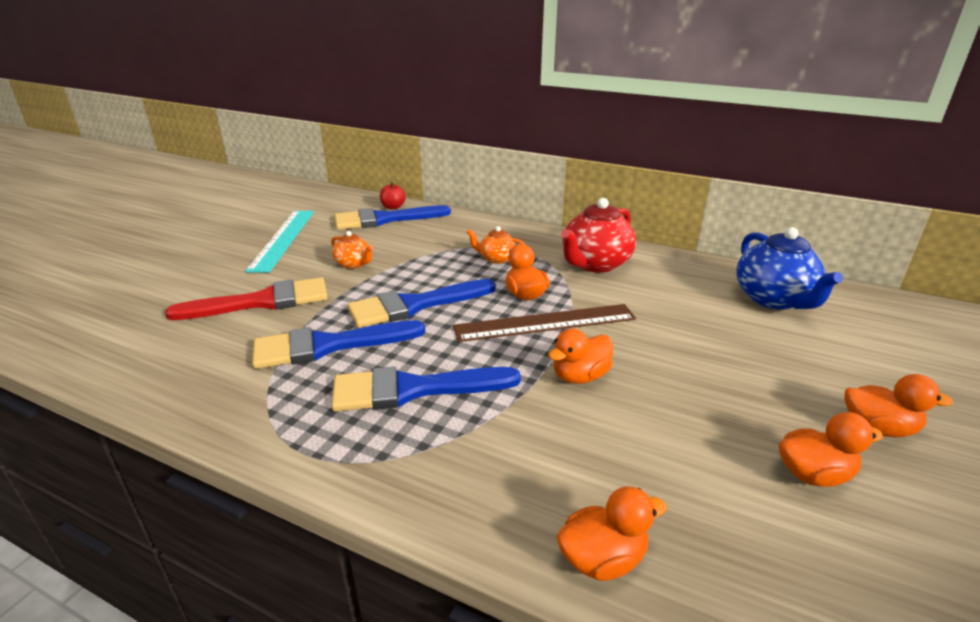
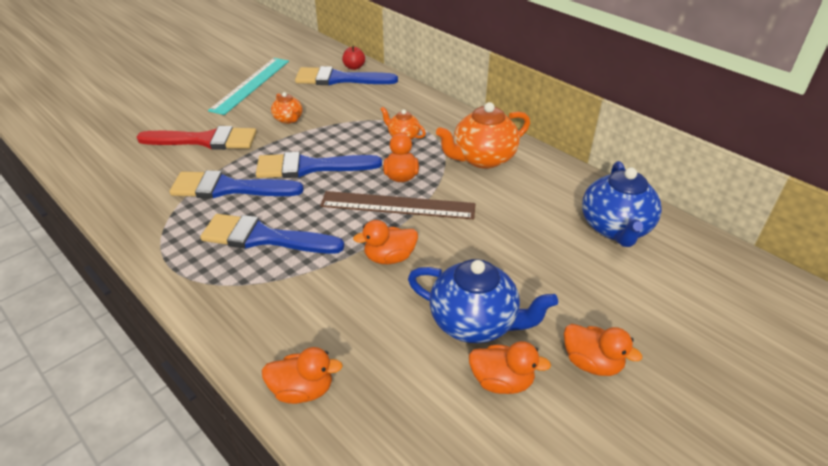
camera: 20 degrees right, 10 degrees up
(595, 264) = (482, 159): red teapot -> orange teapot
(729, 420) = (475, 322): none -> blue teapot

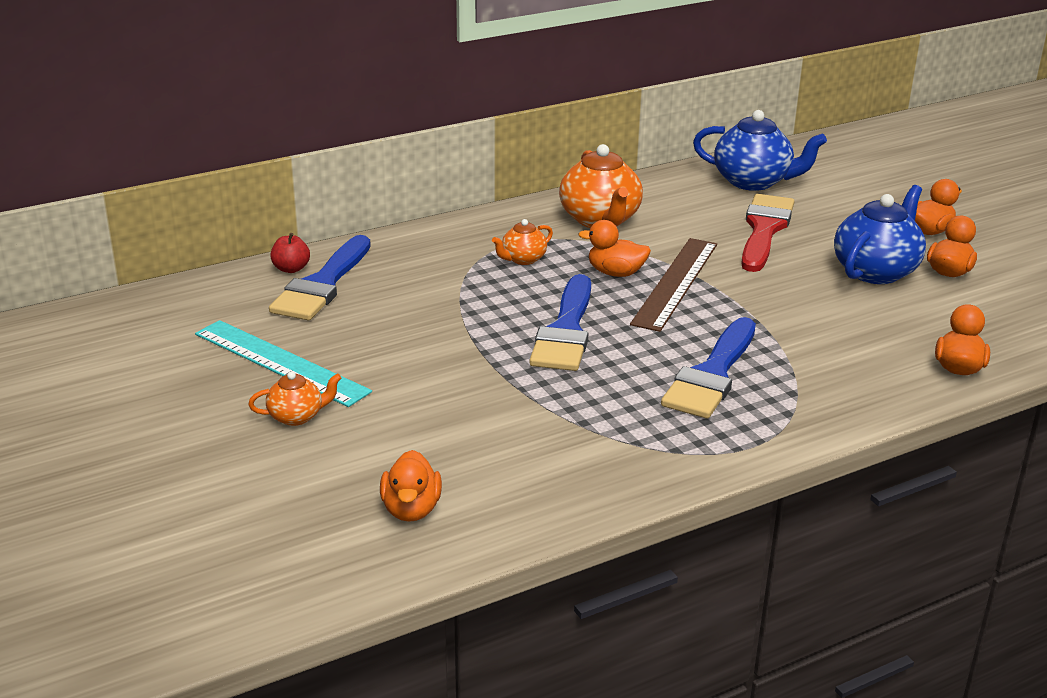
camera: 75 degrees left, 10 degrees down
(205, 140) = (445, 412): red brush -> red brush (764, 230)
(228, 188) = (590, 396): blue brush -> none
(288, 119) = (423, 337): orange teapot -> orange teapot (297, 416)
(389, 257) = (770, 300): orange duck -> orange duck (411, 509)

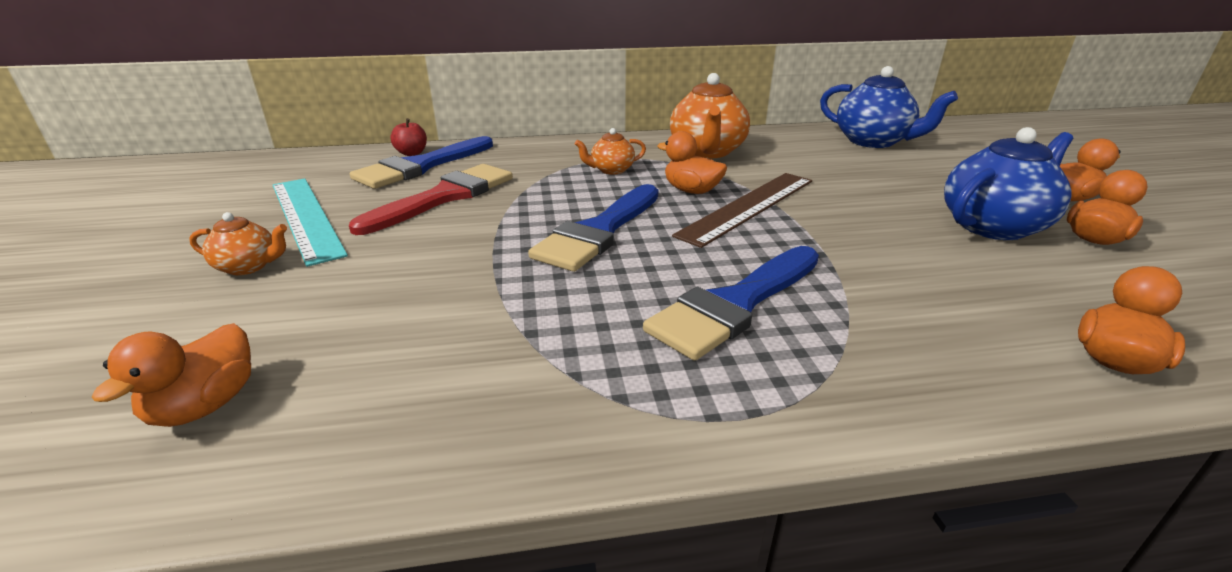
camera: 20 degrees right, 0 degrees up
(764, 230) = (869, 176): red brush -> red brush (445, 197)

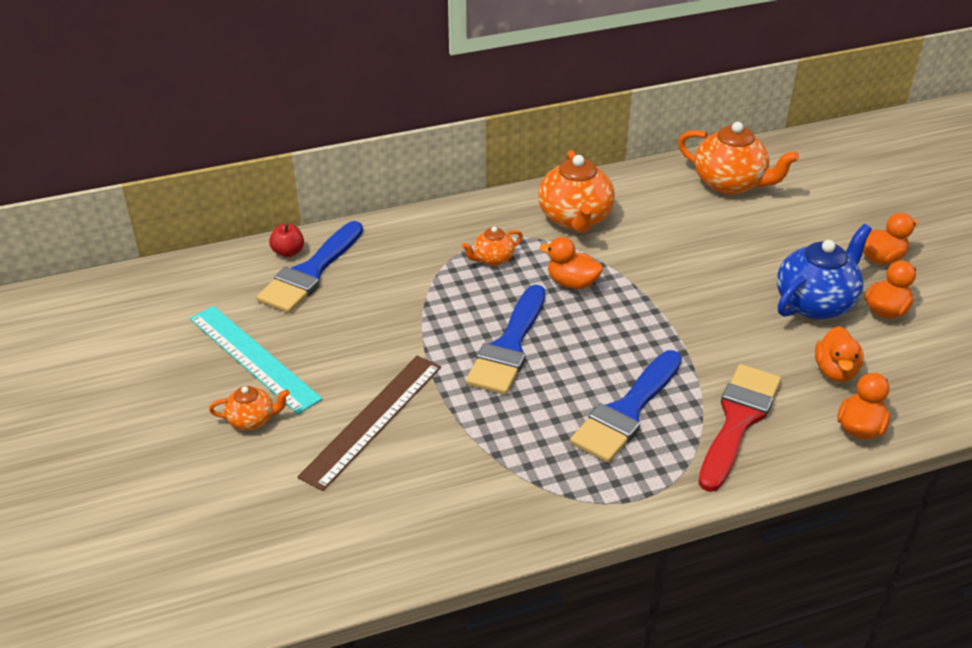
camera: 10 degrees left, 10 degrees up
(205, 406) = (322, 534): orange duck -> orange duck (835, 371)
(445, 197) = (358, 316): red brush -> red brush (738, 420)
(748, 206) = (623, 300): brown ruler -> brown ruler (372, 420)
(873, 141) = (730, 183): blue teapot -> orange teapot

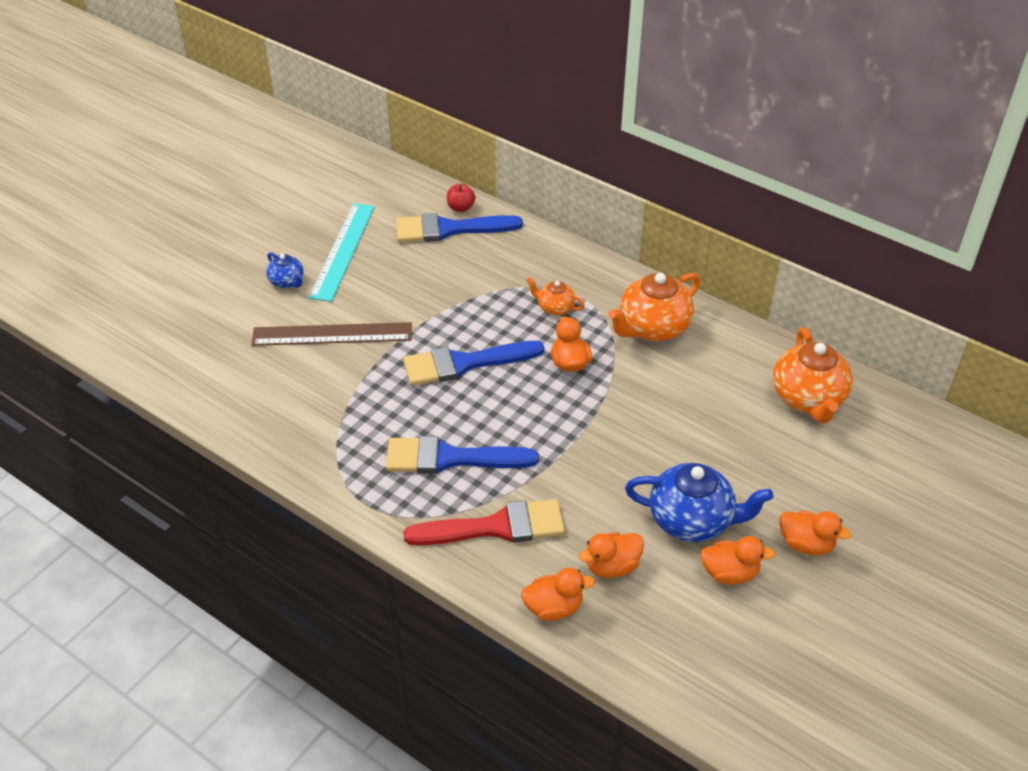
camera: 55 degrees right, 5 degrees up
(252, 420) = (287, 282): orange teapot -> blue teapot

